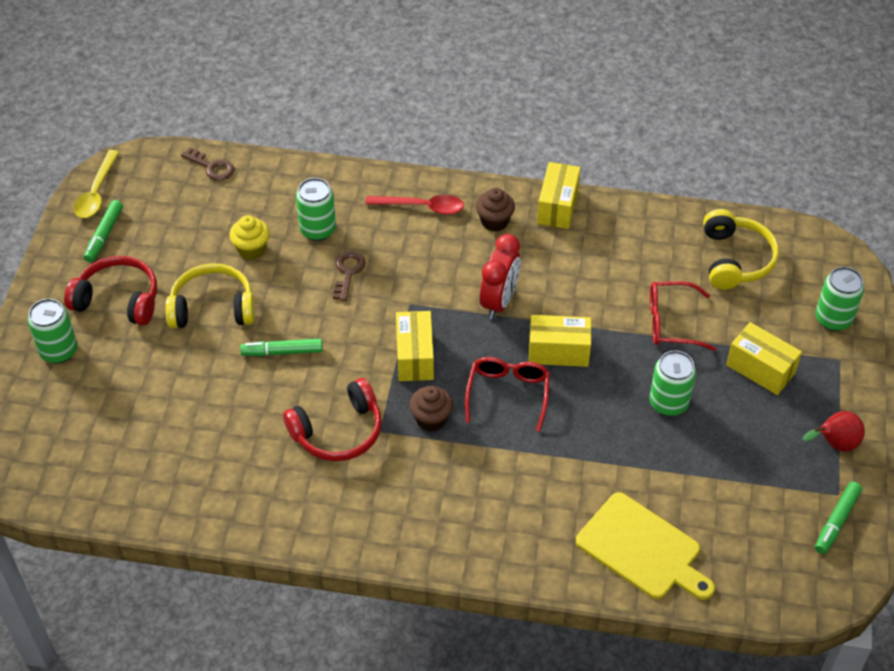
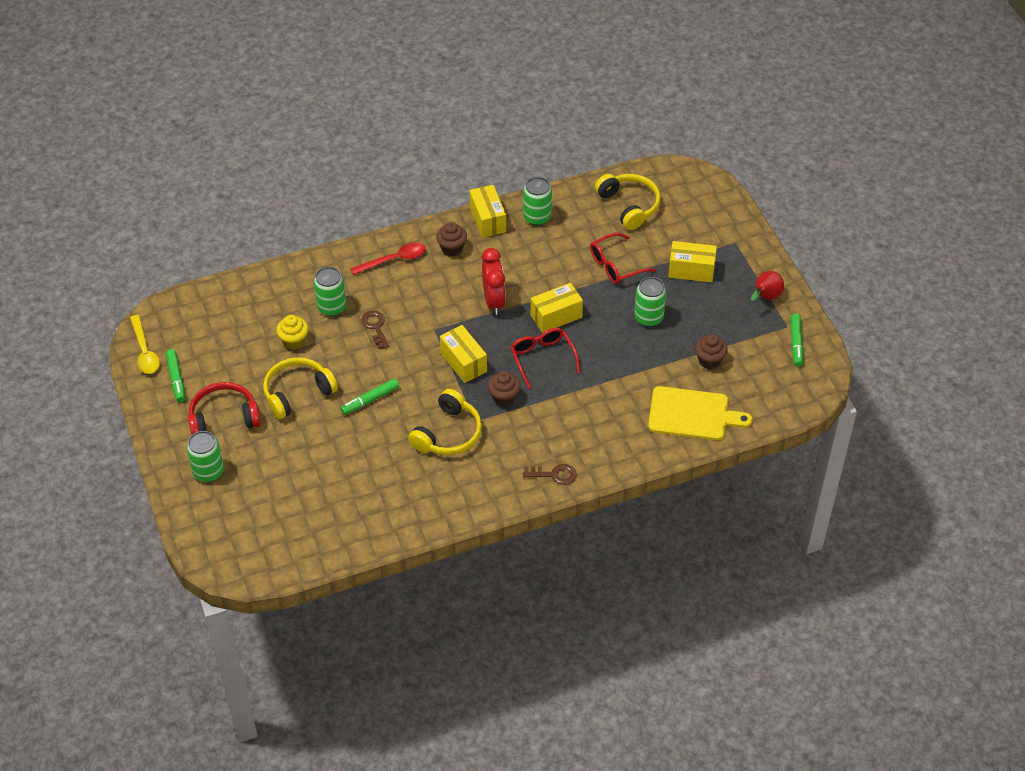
camera: 30 degrees left, 0 degrees up
(212, 167) = (218, 296): brown key -> brown key (554, 474)
(338, 432) = (448, 434): red headphones -> yellow headphones
(709, 491) = (709, 360): none -> brown cupcake
(833, 319) = (715, 218): green can -> green can (537, 217)

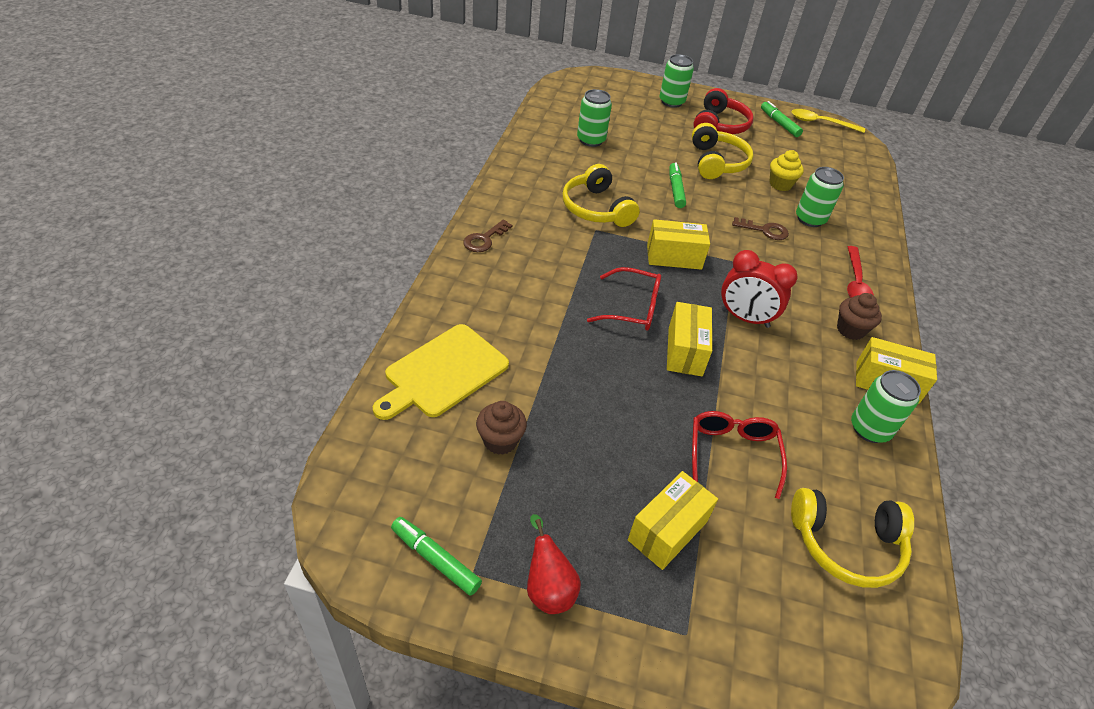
camera: 120 degrees right, 5 degrees down
(176, 379) = (779, 123): green marker -> green marker turned 45 degrees clockwise
(504, 397) = (606, 258): brown cupcake -> none
(648, 317) = (618, 428): green can -> green can (591, 140)

